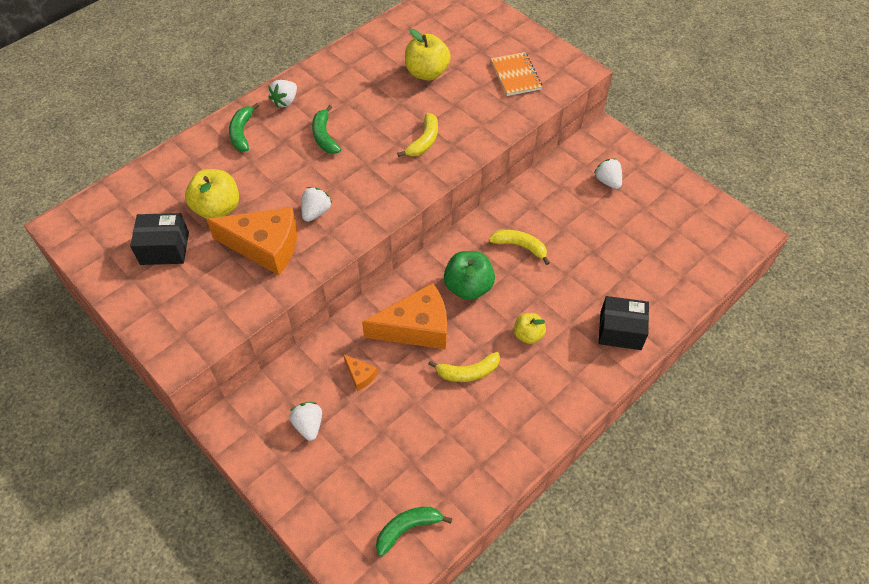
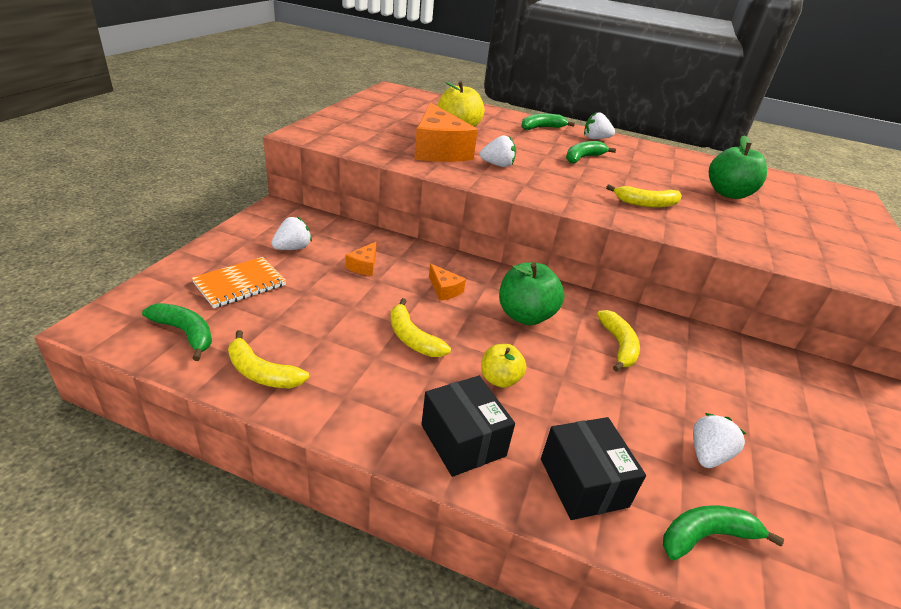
camera: 60 degrees right, 20 degrees down
(164, 248) = (402, 117): black box -> black box (463, 440)
(416, 328) = (444, 289): orange cheese -> orange cheese, size x0.44
(427, 73) = (728, 193): yellow apple -> green apple
(472, 481) = (261, 372): none -> yellow banana
(516, 75) = (816, 245): orange notebook -> orange notebook (240, 284)
(607, 181) = (809, 410): white strawberry -> white strawberry (707, 455)
(667, 293) = (706, 536): none -> green banana

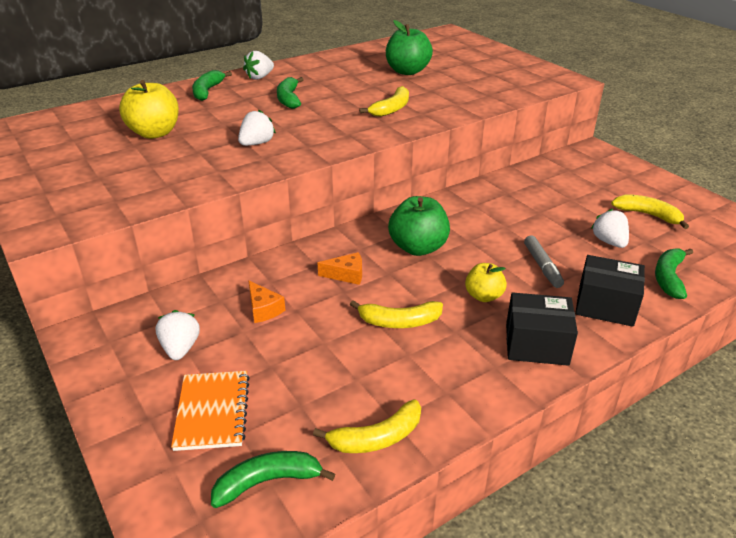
camera: 50 degrees left, 0 degrees up
(439, 150) = (189, 161): orange cheese -> none
(593, 408) = (542, 266): none -> grey marker
(618, 345) = (486, 222): yellow banana -> yellow banana (648, 215)

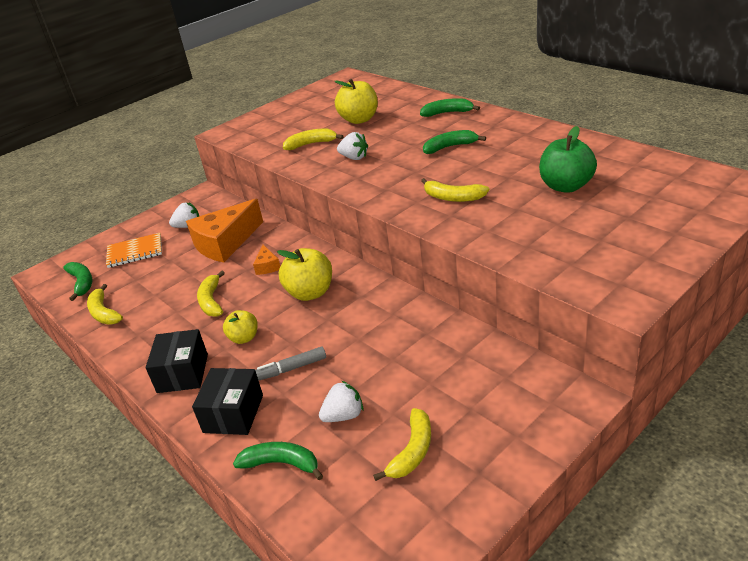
camera: 85 degrees right, 0 degrees up
(185, 165) = (311, 144): none -> yellow banana
(260, 77) = (493, 123): white strawberry -> none
(263, 309) = (225, 243): orange cheese -> orange cheese, size x2.29
(418, 248) = (310, 293): green apple -> yellow apple

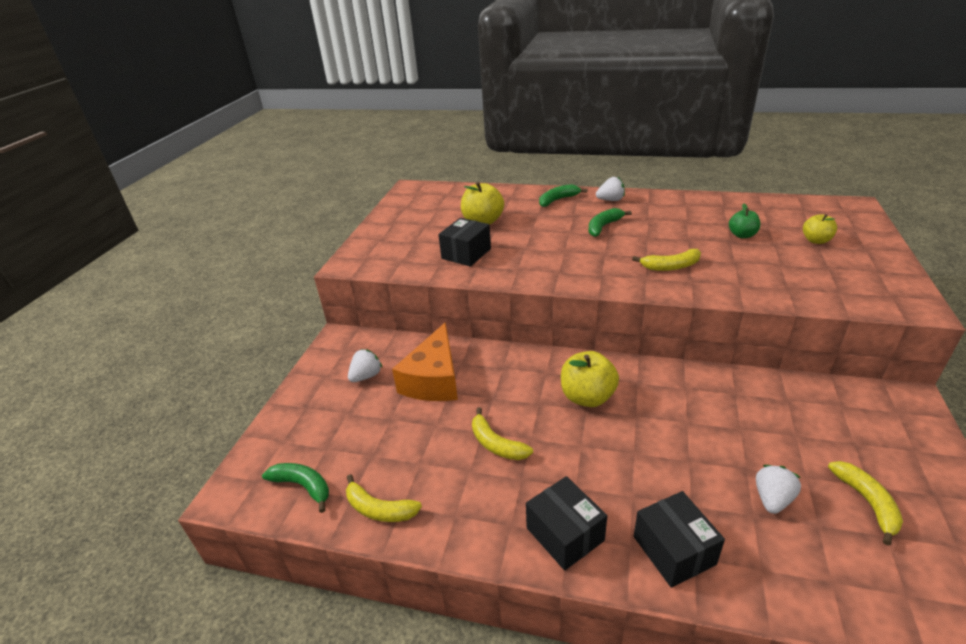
camera: 35 degrees left, 0 degrees up
(135, 252) = (332, 425): orange notebook -> none
(244, 338) = (581, 467): yellow apple -> yellow apple (816, 240)
(267, 266) = (510, 387): orange cheese -> none
(281, 463) = (785, 576): green banana -> none
(291, 368) = (667, 477): grey marker -> none
(311, 144) = (466, 253): yellow banana -> black box
(354, 158) = (529, 255): white strawberry -> white strawberry (610, 200)
(565, 186) = (742, 235): green apple -> green apple, size x0.61

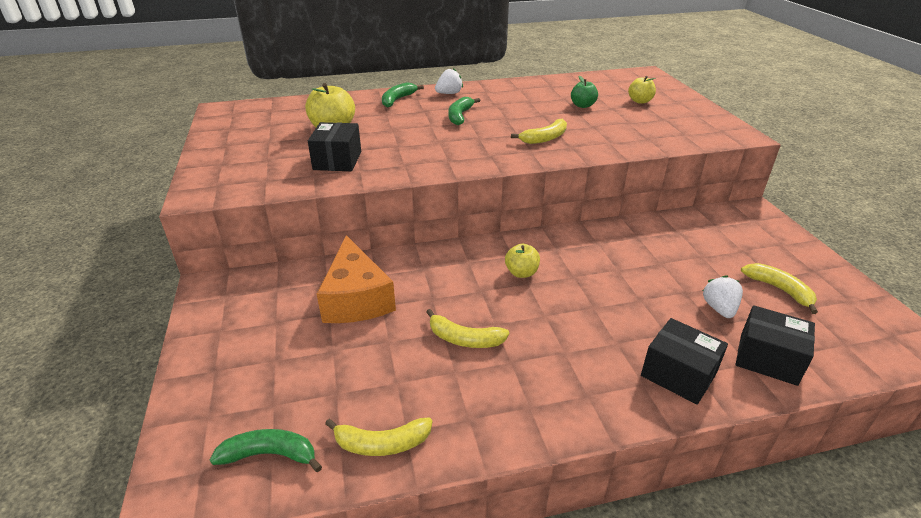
camera: 30 degrees left, 0 degrees up
(366, 376) = (272, 316): white strawberry -> none
(565, 534) = (583, 396): black box -> black box (768, 359)
(587, 397) = (521, 273): yellow apple -> yellow apple, size x0.61

